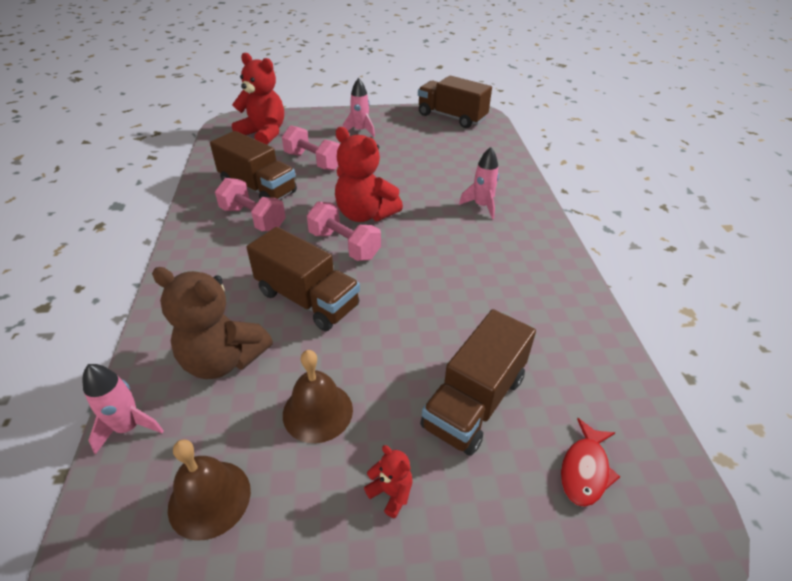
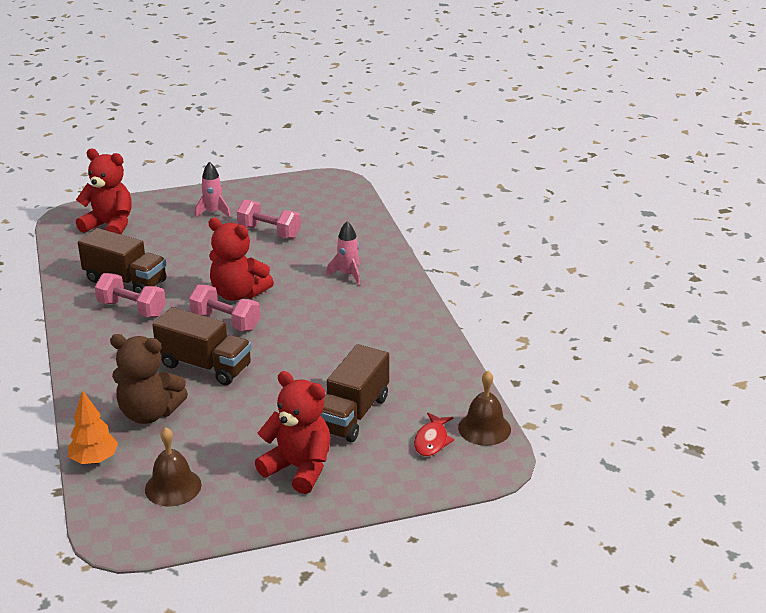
camera: 10 degrees left, 10 degrees down
(128, 427) = (94, 460): pink rocket -> orange tree
(313, 161) = (173, 249): pink dumbbell -> pink dumbbell (269, 232)
(317, 411) = (235, 434): brown bell -> brown bell (484, 428)
(391, 493) = (299, 468): red teddy bear -> red teddy bear, size x2.29
(451, 117) = (309, 187): brown truck -> none

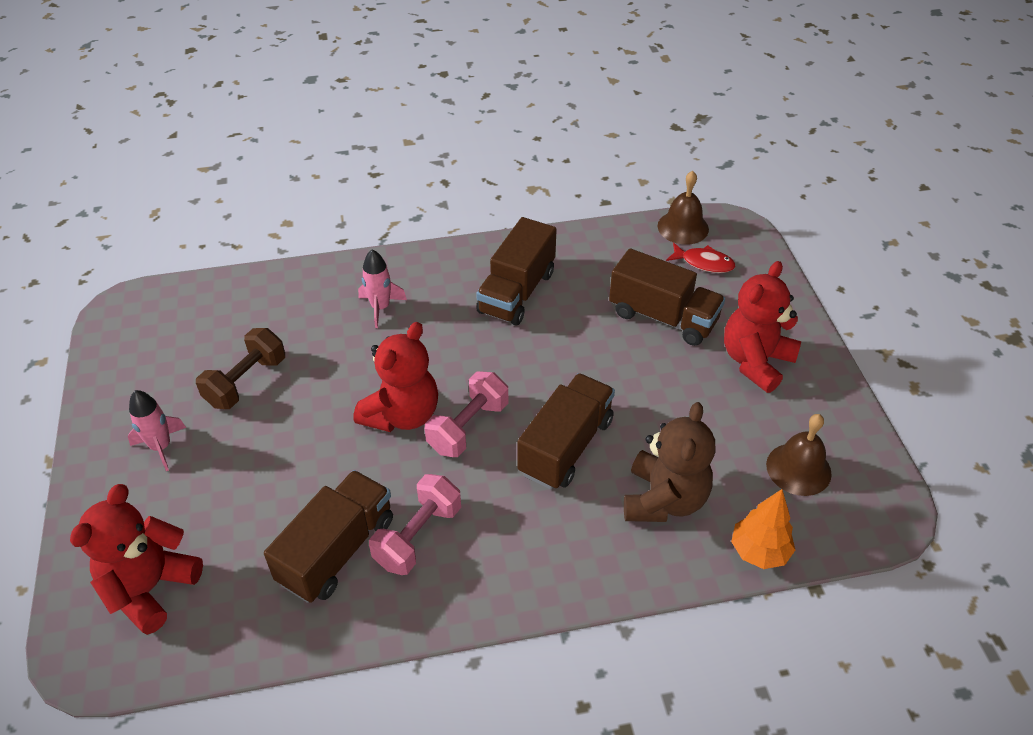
camera: 85 degrees left, 15 degrees up
(269, 232) = (246, 382): pink dumbbell -> brown dumbbell
(374, 335) = (517, 292): none -> brown truck

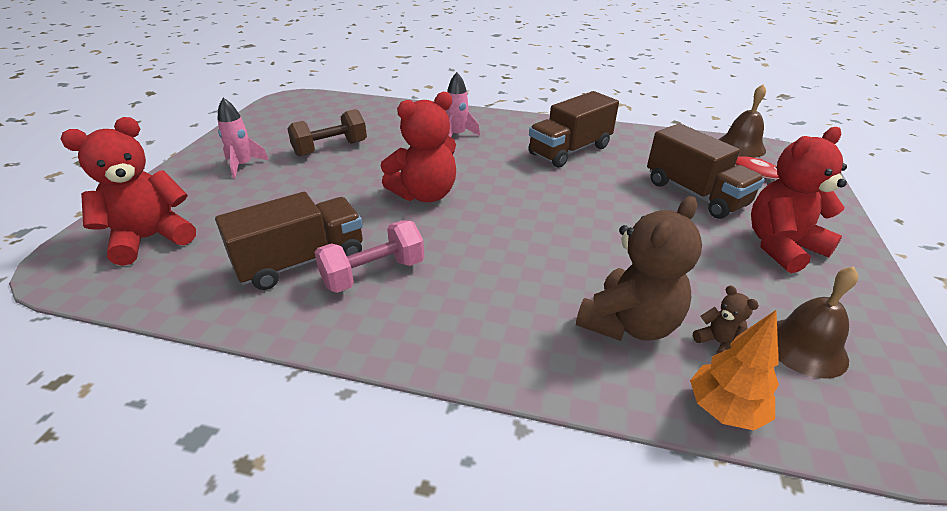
camera: 25 degrees right, 10 degrees down
(468, 427) = (472, 216): pink dumbbell -> none
(566, 446) = (551, 253): brown truck -> none
(737, 491) = (718, 343): none -> brown teddy bear

